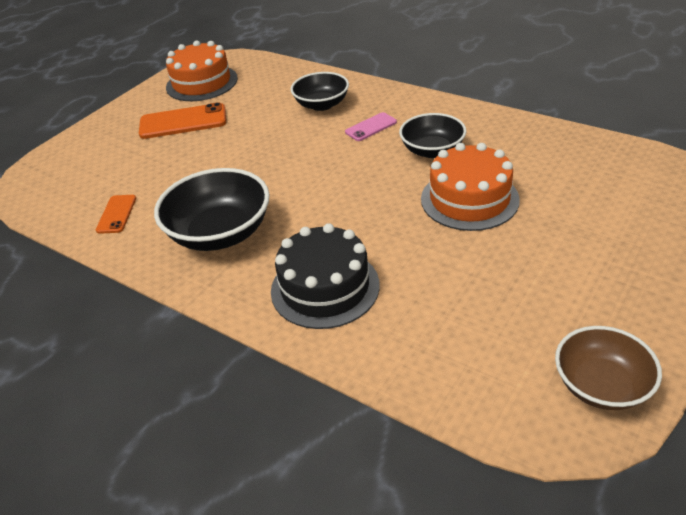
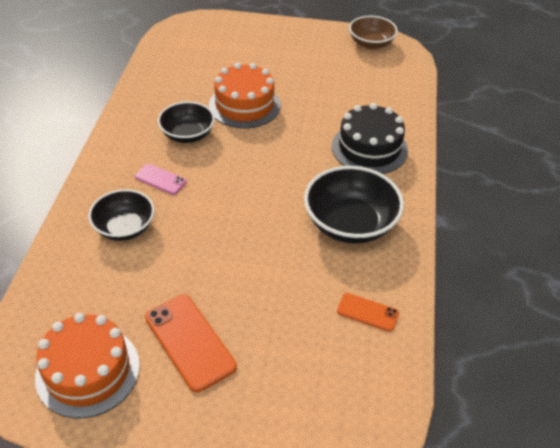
camera: 120 degrees left, 5 degrees up
(116, 214) = (367, 312): orange phone -> orange phone turned 45 degrees clockwise

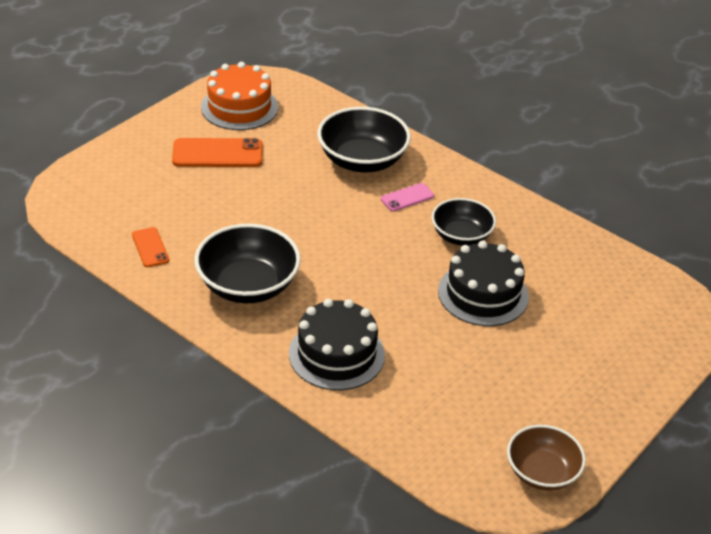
camera: 120 degrees right, 5 degrees down
(124, 227) = (362, 160): black bowl -> black bowl, size x1.53
(244, 105) = (483, 294): orange cake -> black cake
(367, 312) = (150, 247): orange phone -> orange phone turned 75 degrees counterclockwise

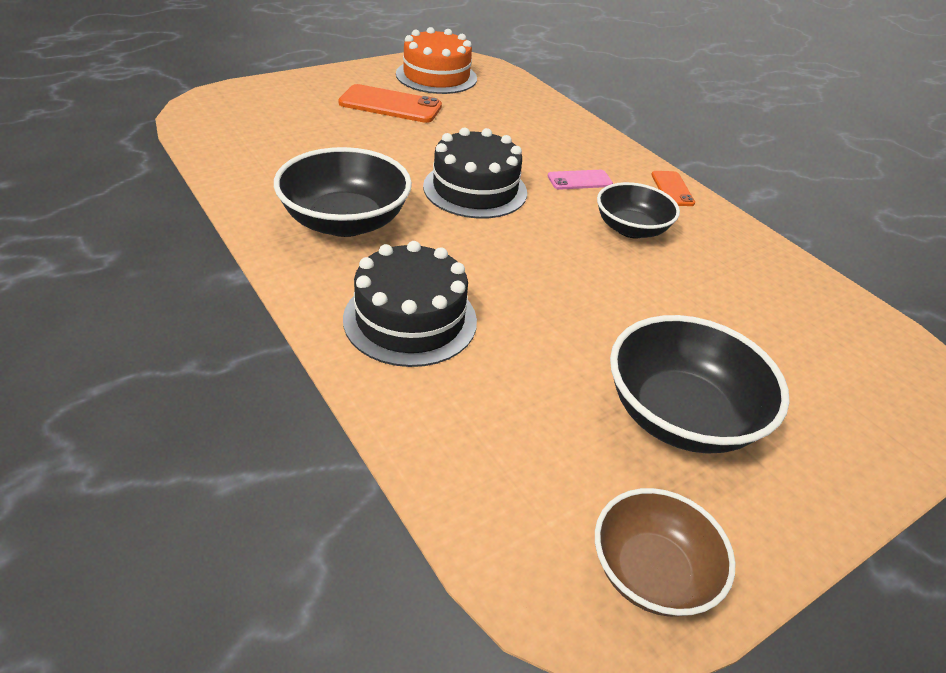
camera: 15 degrees right, 0 degrees up
(150, 247) = (261, 164): orange phone -> orange phone (672, 189)
(362, 160) = (543, 139): black bowl -> black bowl (680, 415)
(483, 294) = (637, 295): black cake -> black cake (475, 189)

